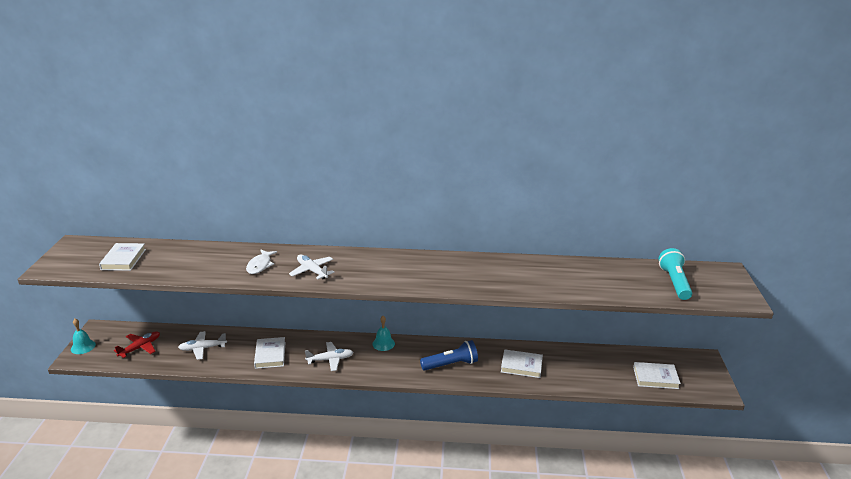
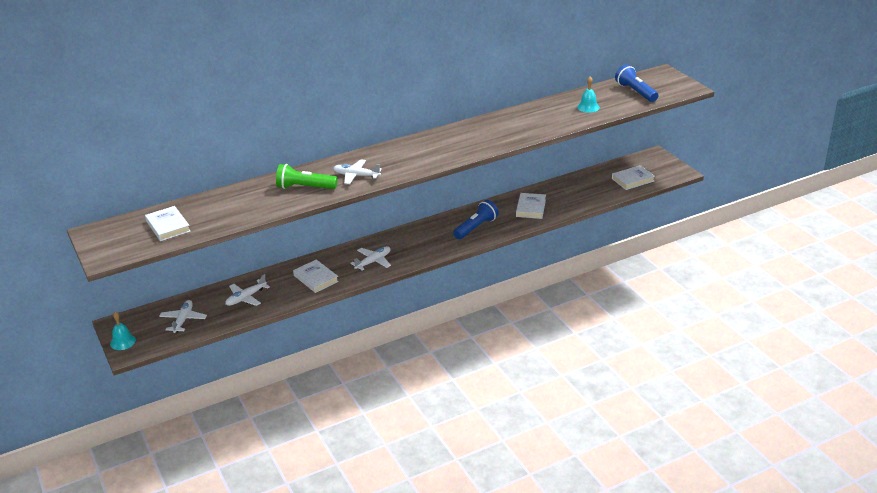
camera: 30 degrees left, 5 degrees up
(140, 347) = (183, 320): red plane -> white plane
(260, 265) = (305, 187): white fish -> green flashlight
(383, 343) = (404, 234): turquoise bell -> turquoise bell (588, 107)
(521, 366) = (531, 208): white book -> white book turned 60 degrees counterclockwise
(674, 282) = (636, 92): turquoise flashlight -> blue flashlight

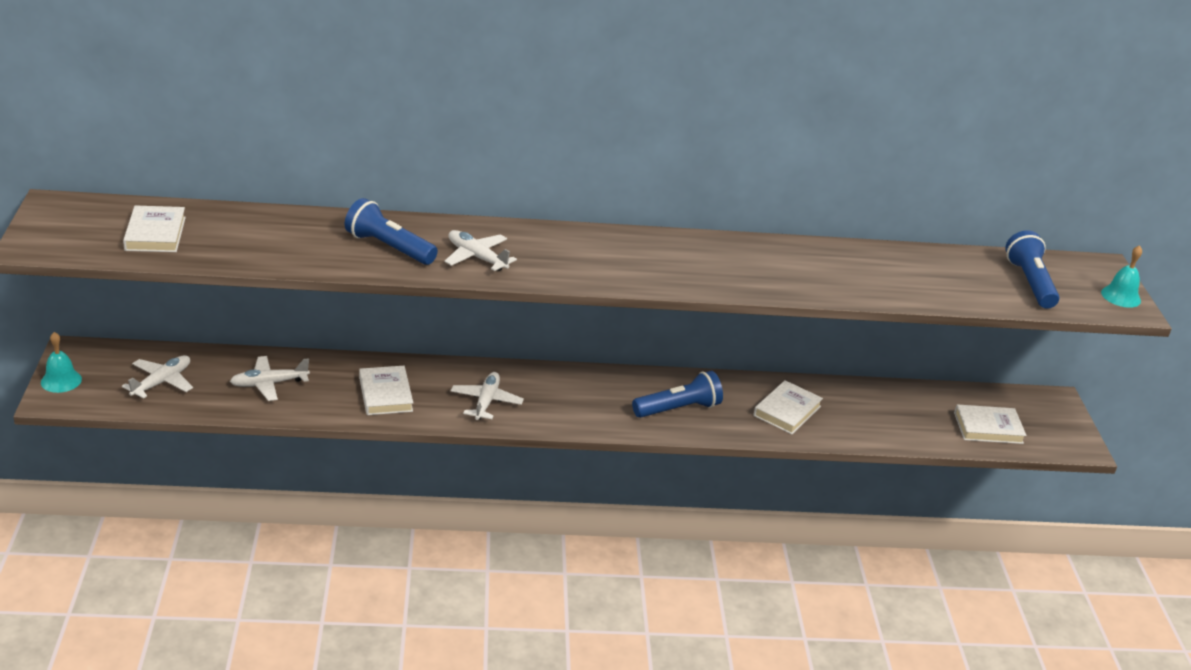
camera: 20 degrees right, 0 degrees up
(305, 187) = (389, 247): green flashlight -> blue flashlight
(373, 262) = (486, 401): white plane -> white plane turned 60 degrees counterclockwise
(588, 107) = (928, 279): turquoise bell -> turquoise bell (1121, 296)

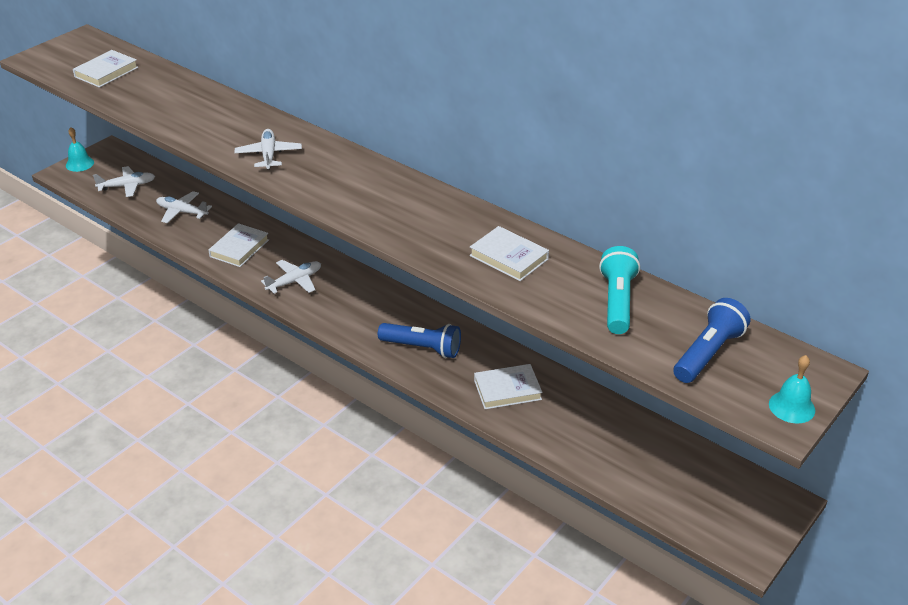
camera: 45 degrees right, 5 degrees up
(389, 247) = (224, 128): blue flashlight -> none
(927, 271) = (617, 302): none -> turquoise flashlight
(988, 428) = (674, 491): white book -> white book (509, 257)

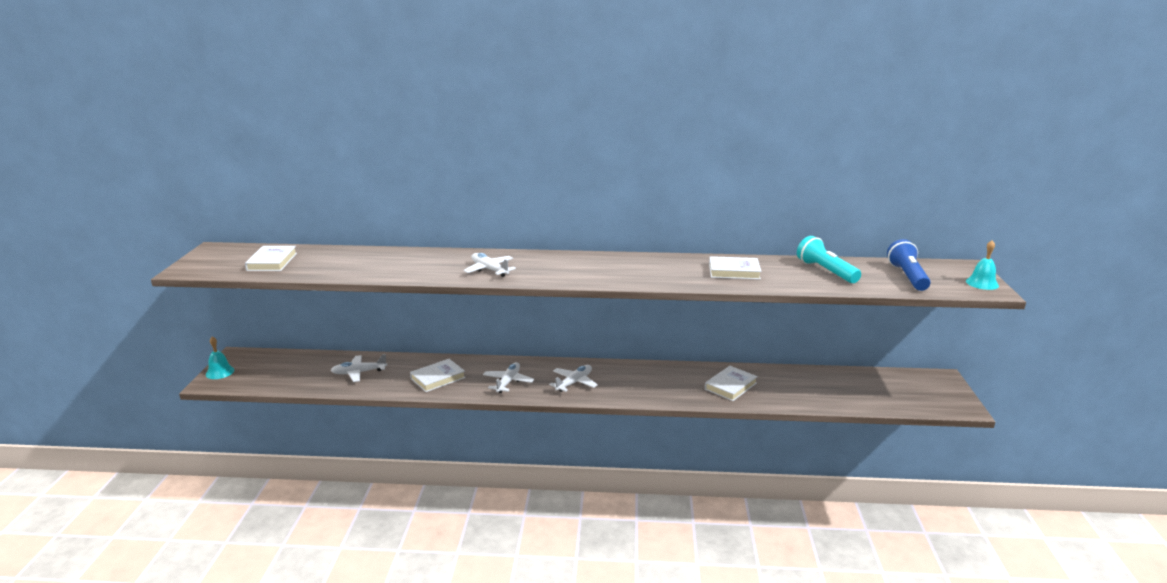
camera: 35 degrees left, 15 degrees down
(127, 186) = (286, 372): white plane -> white plane (574, 383)
(239, 248) = (438, 378): white book -> white book turned 60 degrees clockwise
(422, 348) = (648, 385): blue flashlight -> none

